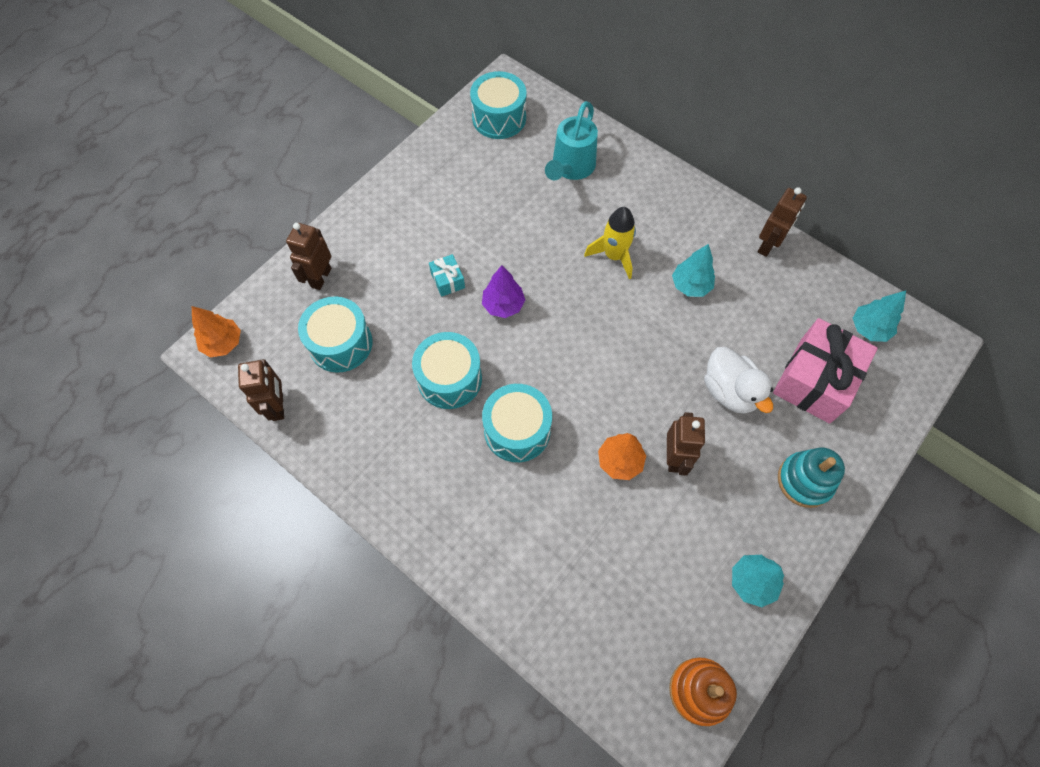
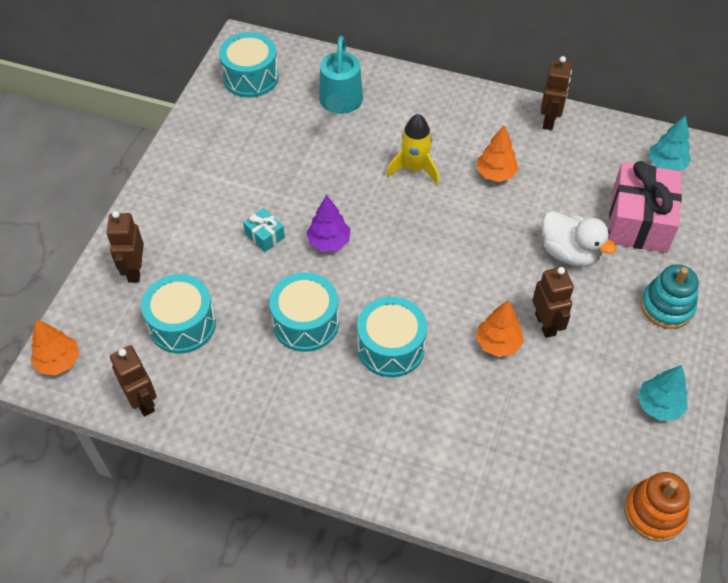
camera: 20 degrees left, 10 degrees down
(690, 285) = (496, 174): turquoise tree -> orange tree

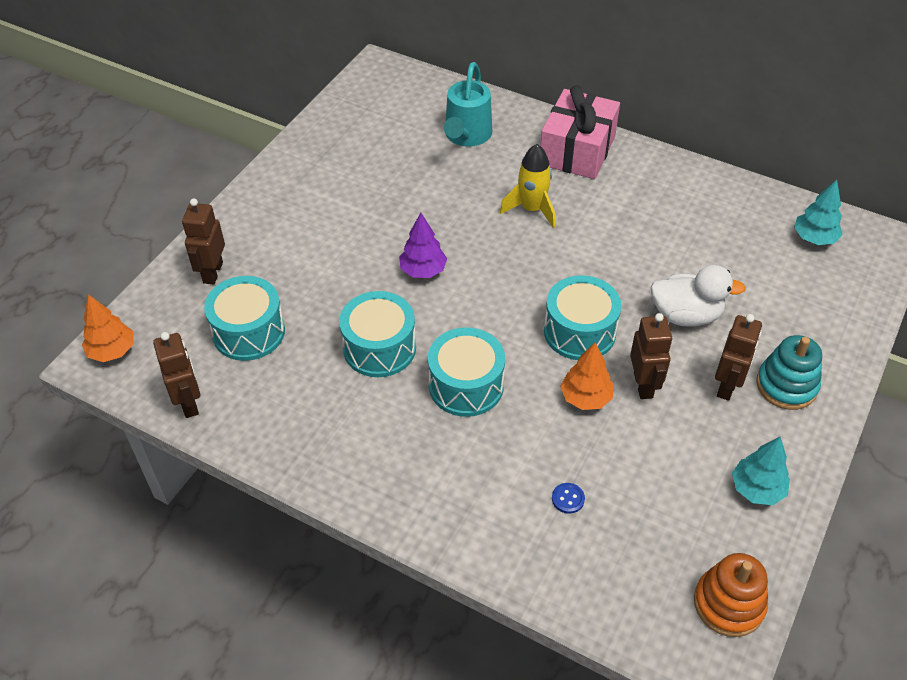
camera: 10 degrees right, 5 degrees down
(251, 77) = (378, 101): turquoise drum -> turquoise drum (579, 332)
(264, 236) = (356, 256): turquoise gift -> none
(496, 174) = (620, 225): orange tree -> none
(501, 440) = (568, 499): none -> blue button
(549, 120) = (690, 178): brown robot -> brown robot (727, 386)
(569, 253) = (686, 315): white duck -> white duck turned 45 degrees counterclockwise
(639, 221) = (772, 292): pink gift -> pink gift (577, 150)

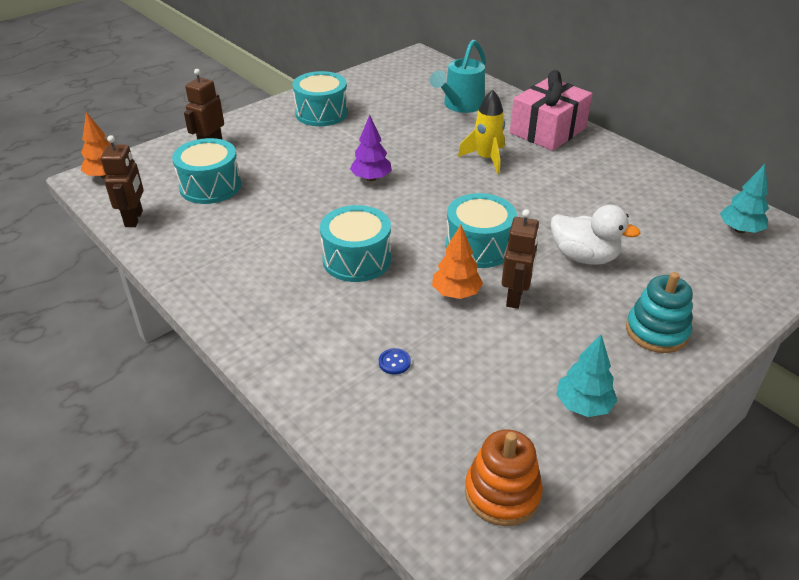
camera: 20 degrees right, 10 degrees down
(379, 348) = (303, 218): turquoise drum -> turquoise drum (321, 113)
(727, 386) = (596, 317): brown robot -> none

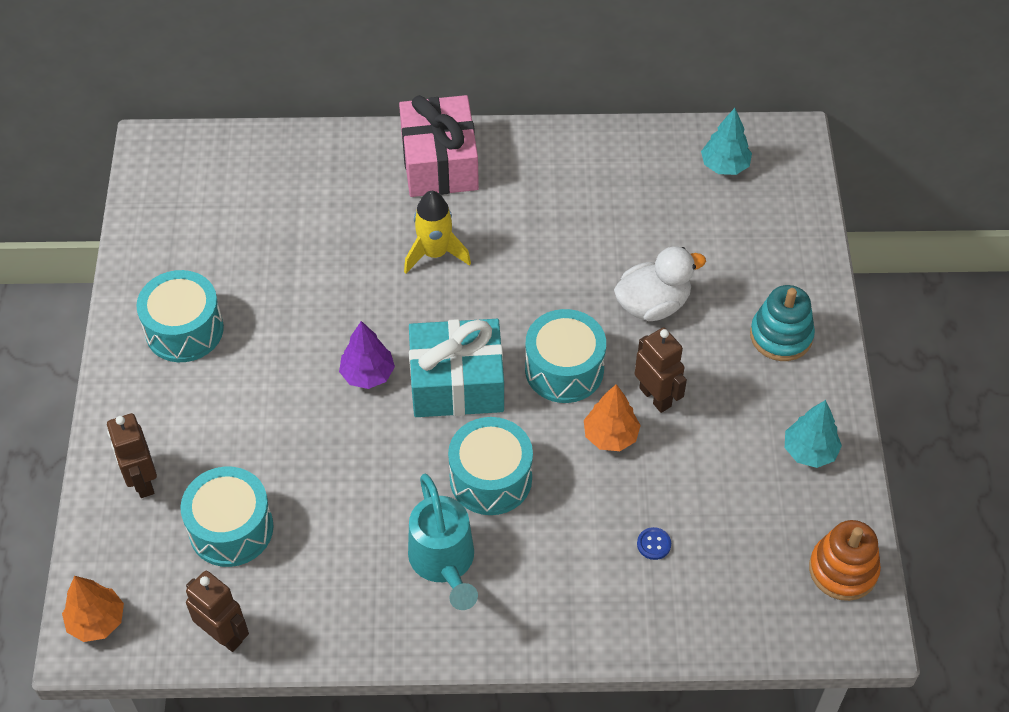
camera: 50 degrees left, 15 degrees up
(409, 211) = (457, 383): none -> turquoise gift
(460, 105) = (311, 194): turquoise watering can -> turquoise watering can (444, 562)

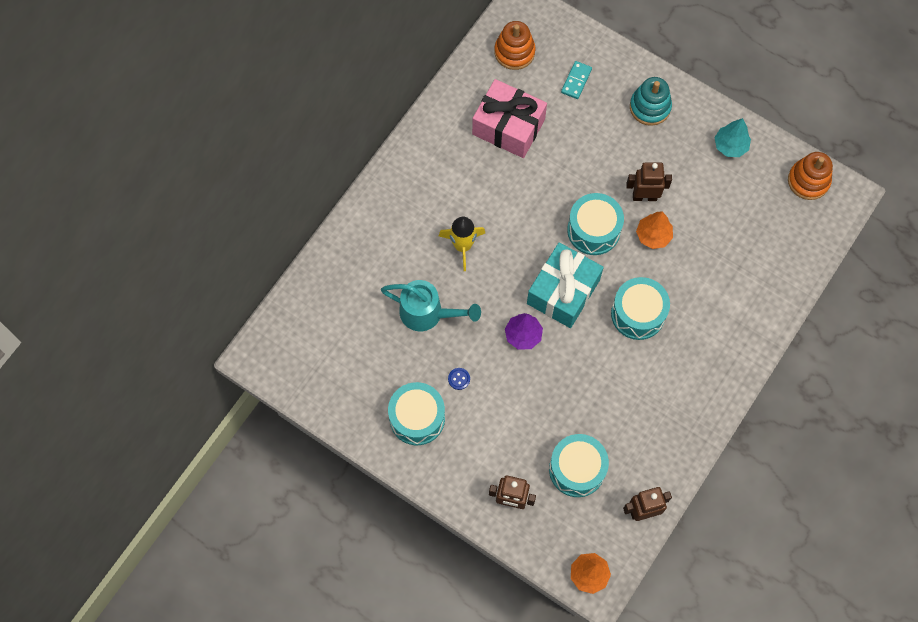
camera: 55 degrees left, 15 degrees up
(439, 163) = (396, 201): pink gift -> pink gift (508, 127)
(444, 562) = (674, 370): turquoise watering can -> turquoise watering can (427, 313)
(653, 304) = (583, 156): white duck -> none
(654, 544) = (733, 259): blue button -> blue button (459, 379)
(724, 166) = (514, 52): turquoise tree -> orange stacking toy
(744, 243) = (576, 81): none -> turquoise domino

